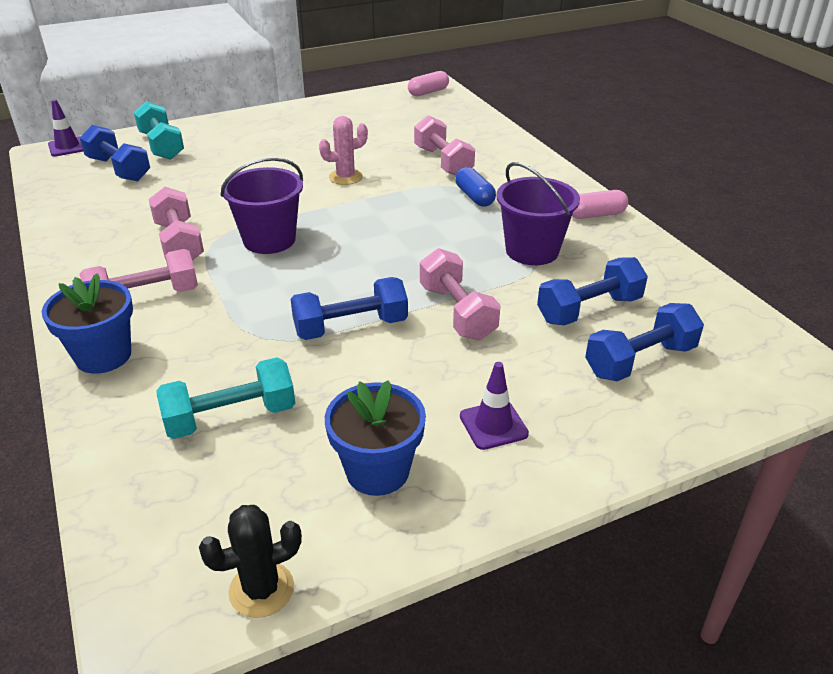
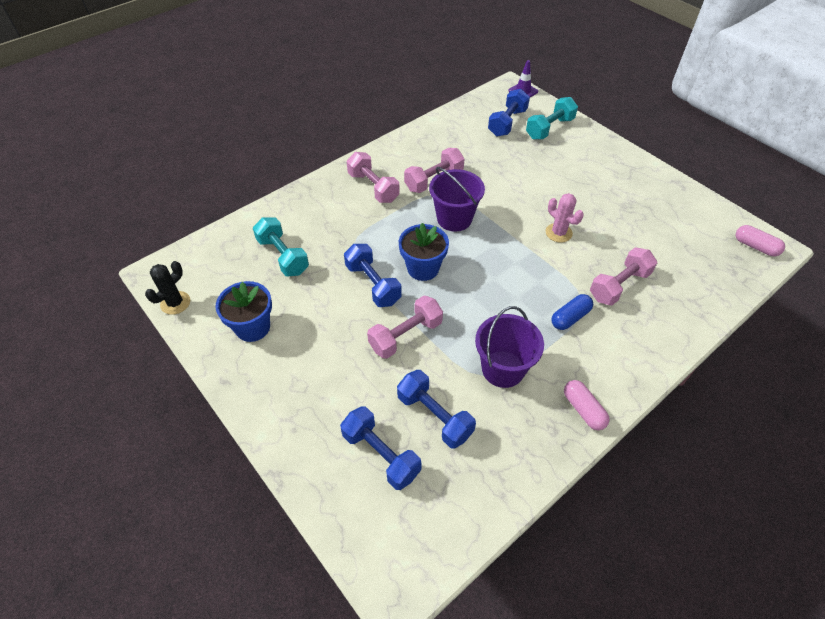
camera: 75 degrees right, 15 degrees up
(103, 356) = (320, 192): blue flower pot -> blue flower pot (423, 268)
(261, 589) = (175, 303): black cactus -> black cactus turned 75 degrees clockwise
(493, 425) = (297, 374): purple traffic cone -> none

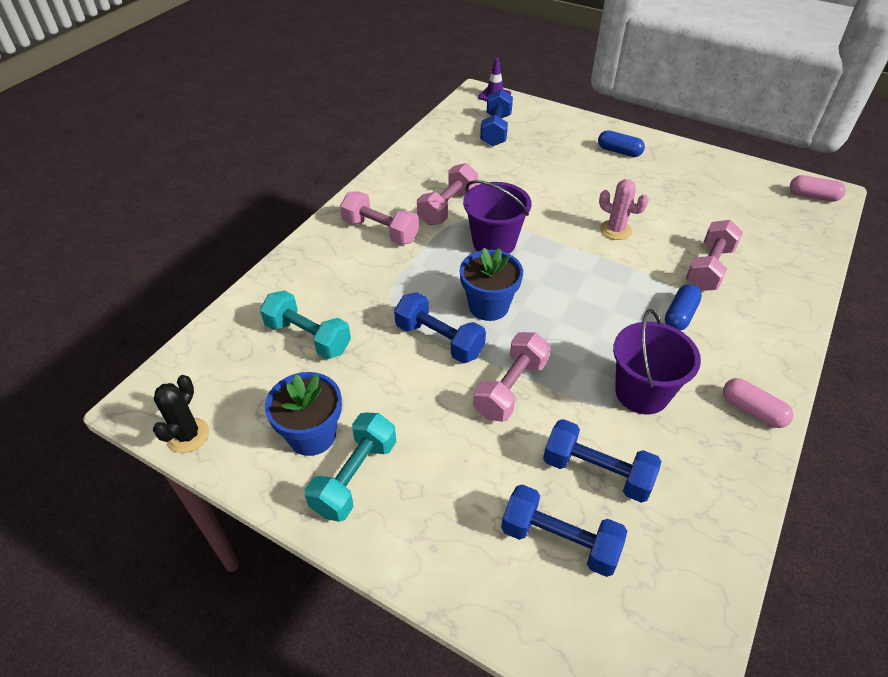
camera: 20 degrees left, 5 degrees down
(549, 128) = (544, 127): turquoise dumbbell -> turquoise dumbbell (355, 477)
(602, 165) = (619, 151): none -> blue capsule

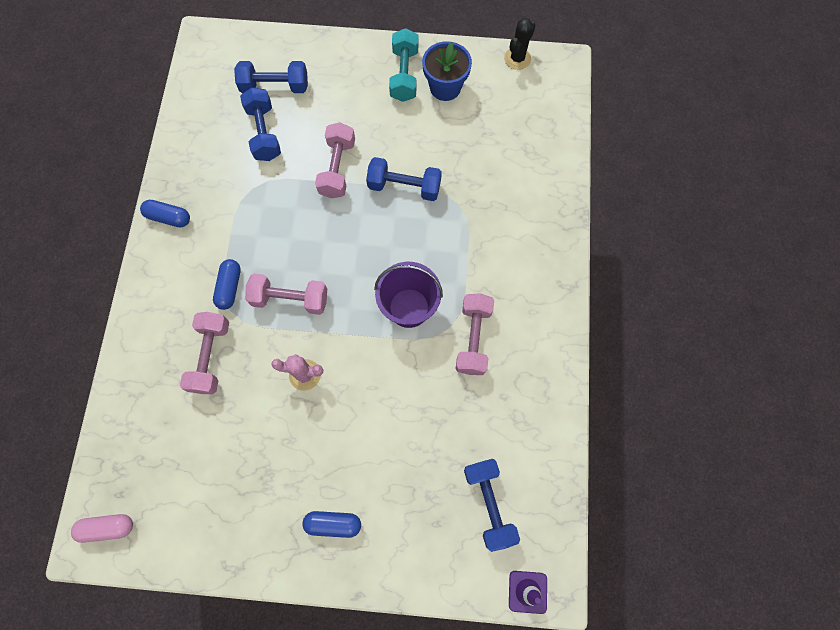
camera: 155 degrees right, 25 degrees up
(188, 435) = (517, 58): black cactus -> black cactus turned 45 degrees clockwise
(308, 337) = (497, 151): turquoise dumbbell -> none
(380, 231) = (514, 279): pink dumbbell -> pink dumbbell (290, 299)
(488, 306) = (382, 233): blue flower pot -> none
(596, 472) = (264, 133): blue dumbbell -> blue dumbbell turned 75 degrees clockwise
(642, 392) = (247, 201): purple bucket -> none
(752, 410) = (169, 217): pink capsule -> blue capsule

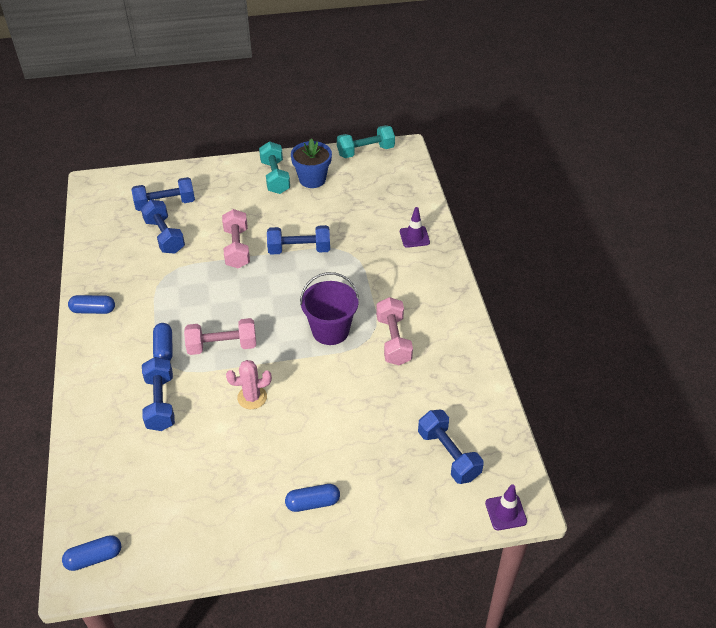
camera: 15 degrees left, 25 degrees down
(107, 527) = (94, 558): pink capsule -> blue capsule
(211, 357) = (160, 403): pink dumbbell -> blue dumbbell
(517, 58) = (365, 151): black cactus -> turquoise dumbbell
(537, 199) = (414, 237): none -> purple traffic cone

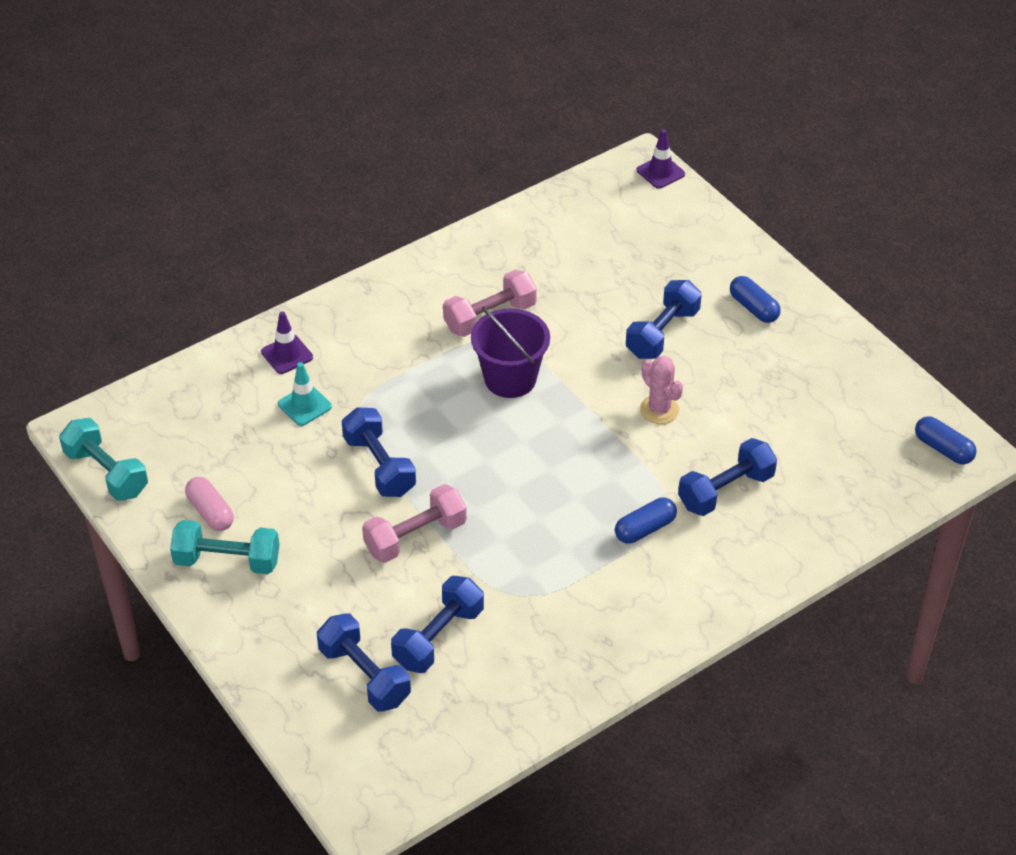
camera: 115 degrees left, 0 degrees up
(93, 310) = (632, 643): blue capsule -> none
(222, 346) = (602, 472): pink dumbbell -> none
(275, 177) = (227, 561): turquoise dumbbell -> turquoise dumbbell turned 45 degrees clockwise
(312, 179) = (210, 512): blue flower pot -> pink capsule
(367, 233) = (304, 405): none -> turquoise traffic cone
(448, 455) = (622, 227): blue dumbbell -> blue dumbbell (662, 333)

